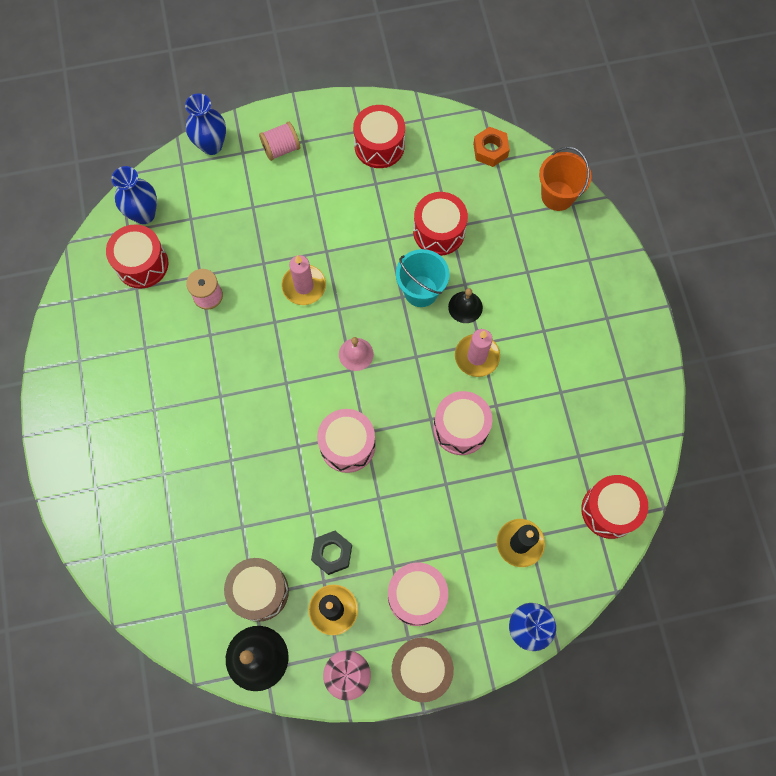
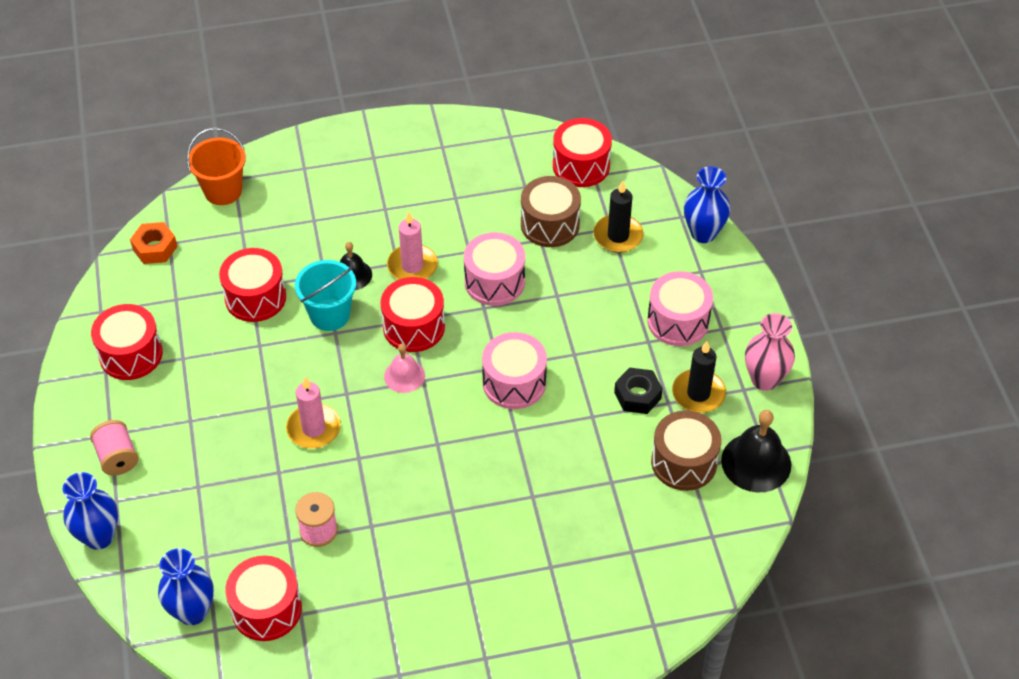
camera: 90 degrees left, 20 degrees down
(408, 360) = (414, 327): none -> red drum
(421, 669) = (752, 318): brown drum -> brown drum (550, 224)

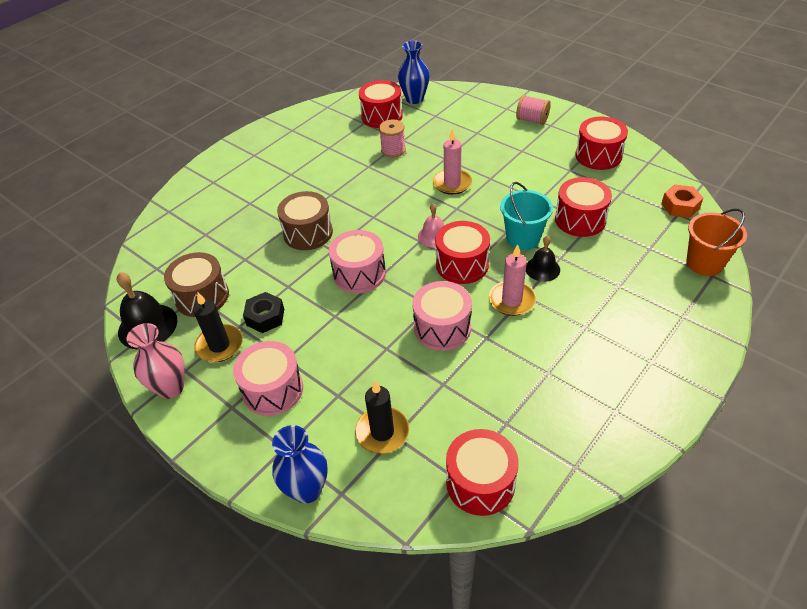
camera: 145 degrees right, 5 degrees down
(99, 537) = (493, 95): blue vase -> none
(550, 224) = (448, 402): brown drum -> brown drum (308, 233)

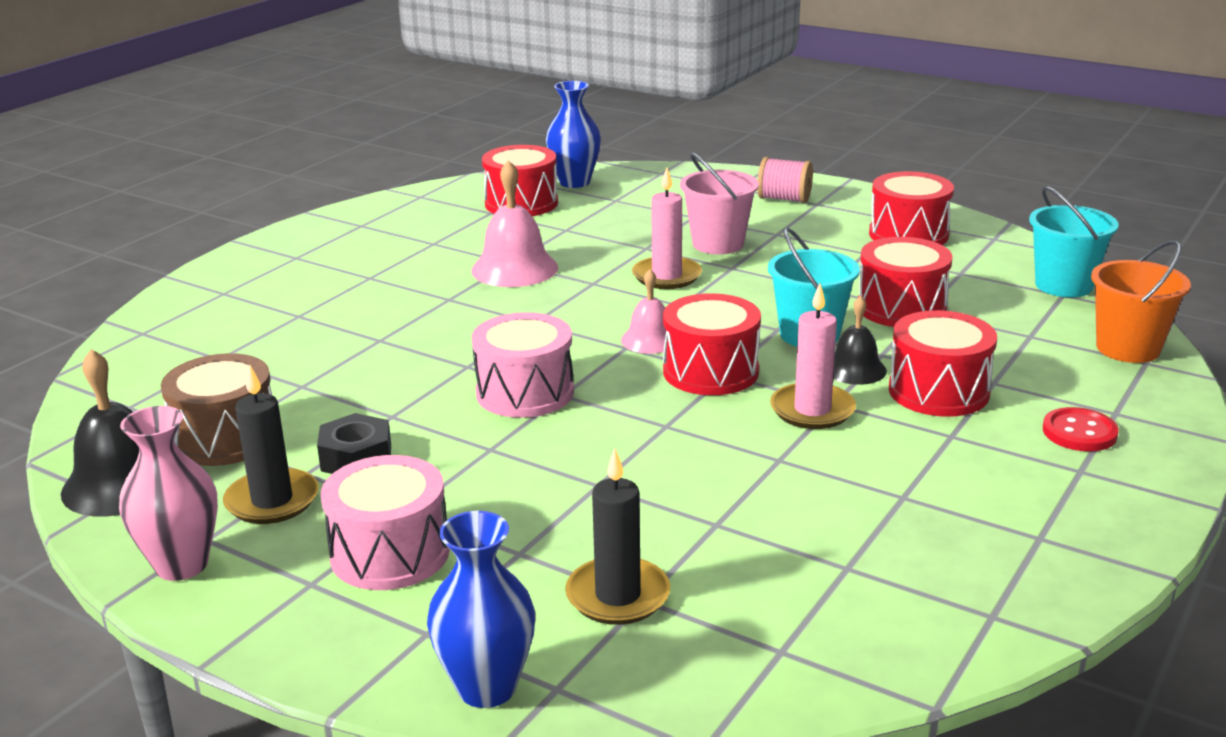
camera: 10 degrees left, 20 degrees down
(308, 233) = (417, 347): brown drum -> none
(369, 172) = (514, 268): none -> pink bell
(393, 150) = (551, 242): pink spool -> none
(442, 328) = (696, 452): pink drum -> none
(480, 483) = (823, 650): red drum -> red drum (938, 391)
(486, 157) = (718, 244): none -> pink bucket
(658, 330) = (1079, 432): none -> red button
(680, 206) = (1063, 285): orange nut -> turquoise bucket

